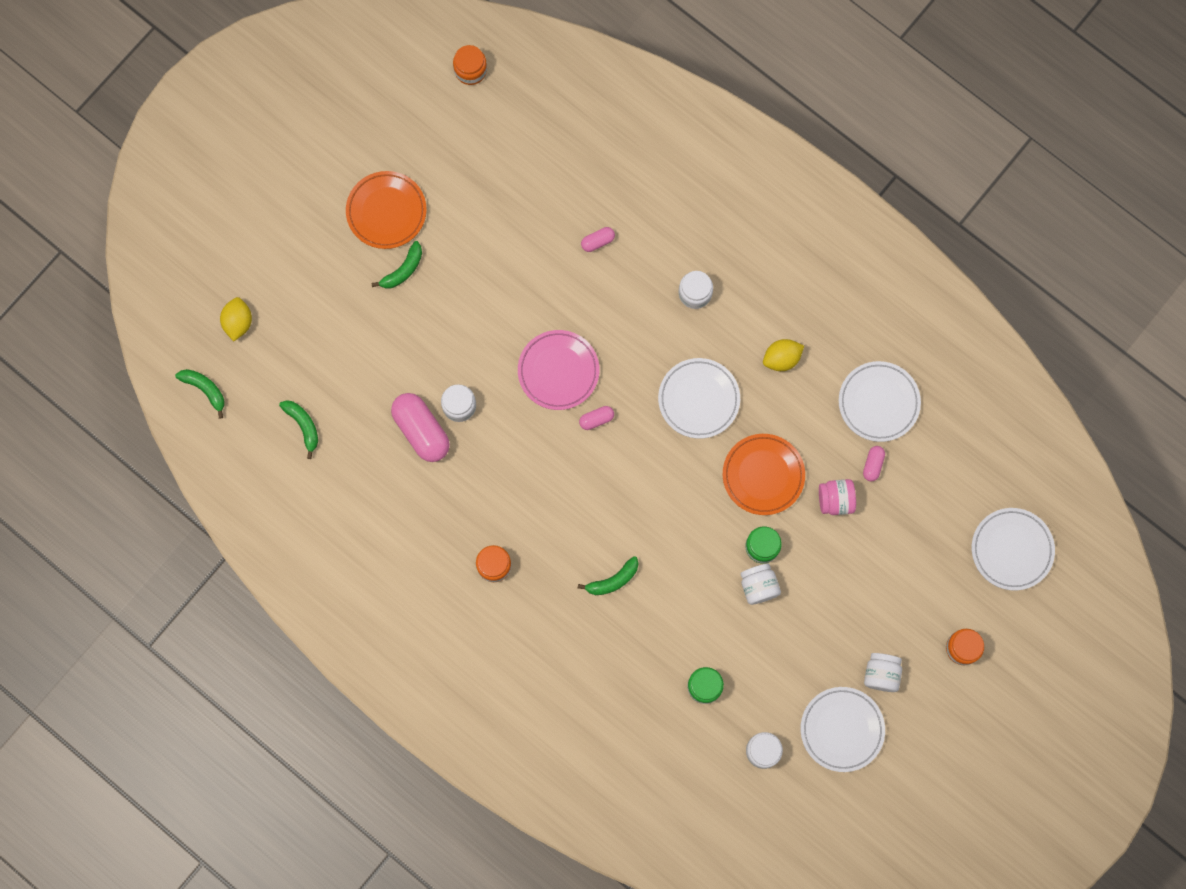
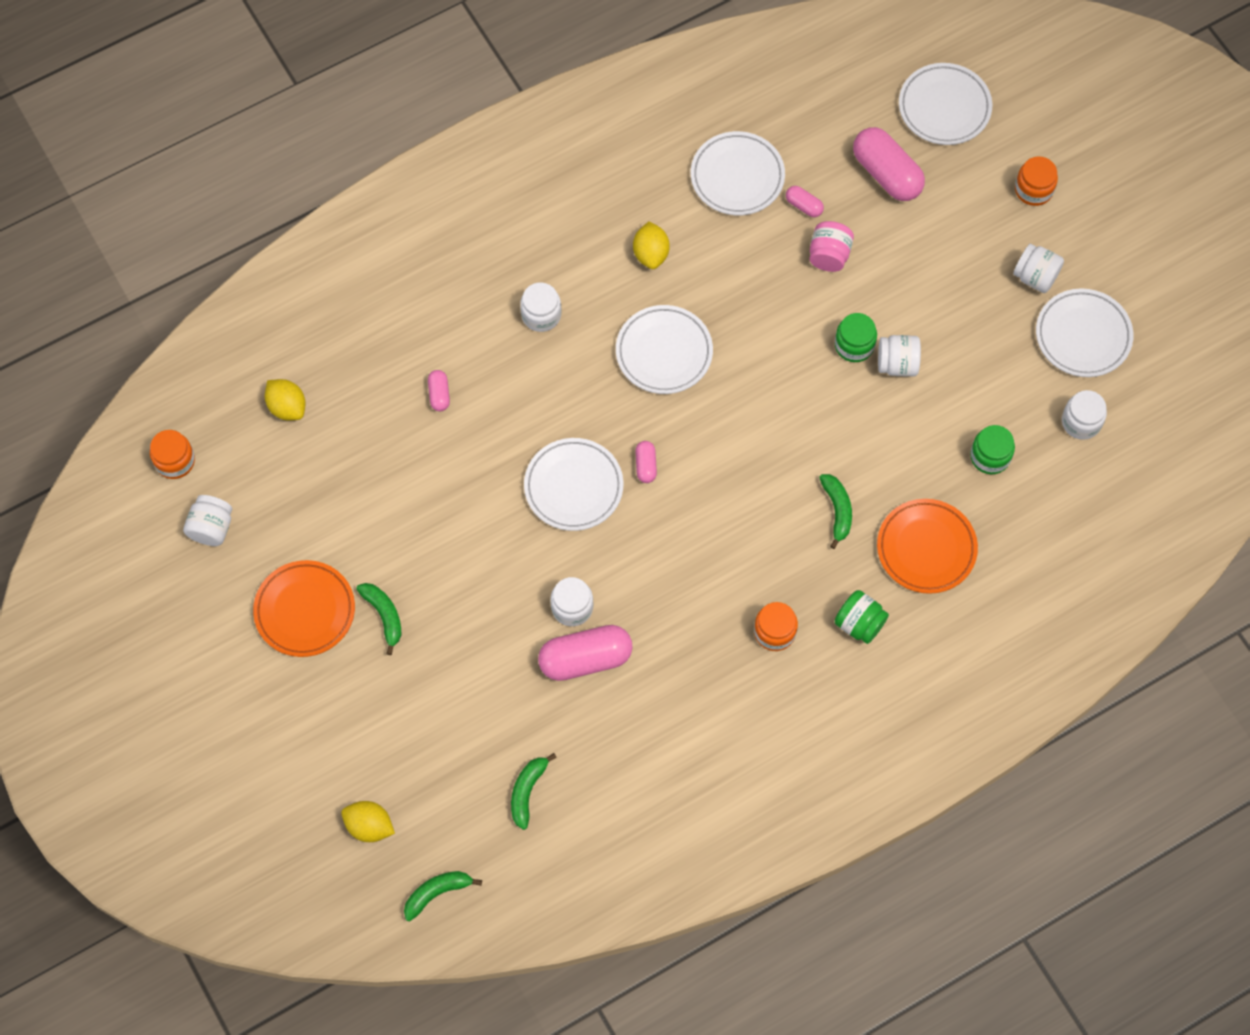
camera: 70 degrees left, 10 degrees down
(303, 426) = (527, 791): green banana -> green banana turned 60 degrees counterclockwise
(427, 118) = (211, 528): none -> white jar
(524, 628) = (859, 624): none -> green jar
(545, 133) = (287, 407): none -> yellow lemon
(558, 371) = (573, 487): pink plate -> white plate
(763, 475) = (774, 317): orange plate -> orange plate (926, 548)
(929, 522) = (886, 174): none -> pink capsule

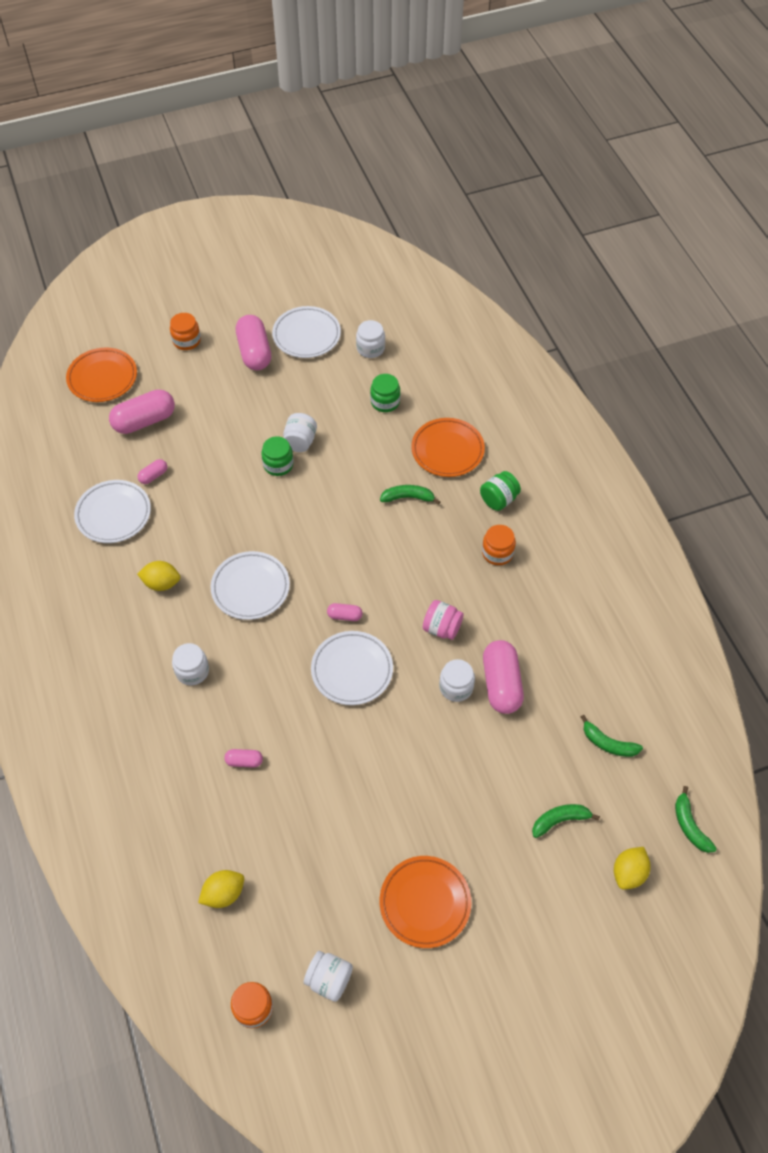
camera: 80 degrees left, 10 degrees down
(384, 616) = (440, 835): green banana -> green banana (560, 820)
(829, 255) = (200, 467): pink jar -> pink jar (442, 628)
(944, 107) = (102, 378): white plate -> orange plate
(1035, 277) = (254, 352): white jar -> pink capsule

